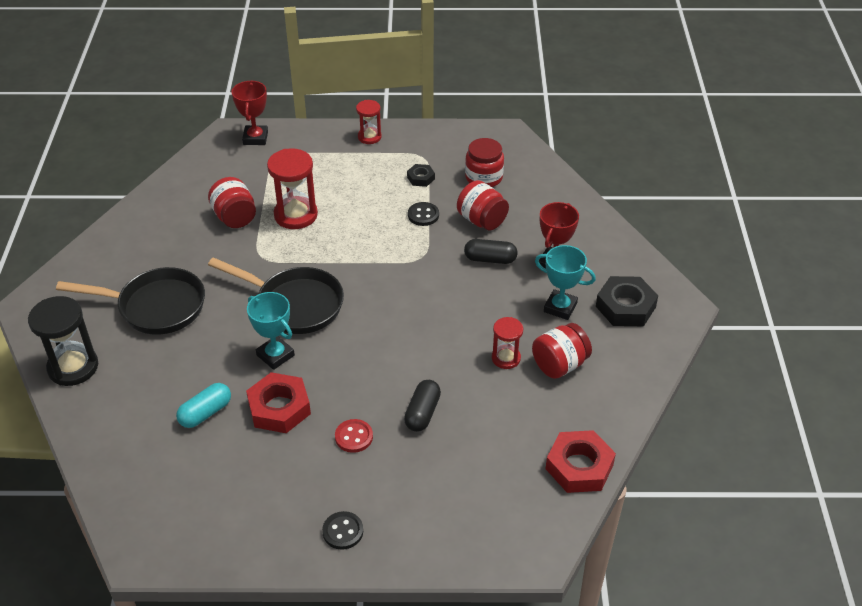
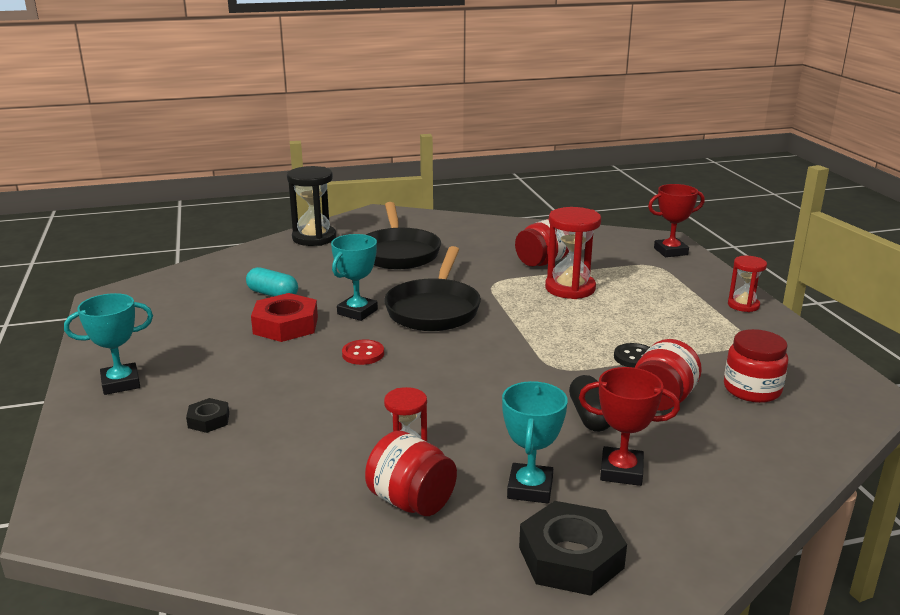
camera: 75 degrees right, 20 degrees down
(343, 531) = (121, 383): black button -> turquoise trophy
(354, 437) = (252, 369): red button -> red button (363, 354)
(421, 178) = (703, 346): black nut -> black nut (209, 420)
(422, 413) = (295, 405): black capsule -> none
(579, 467) = (216, 543): red nut -> none

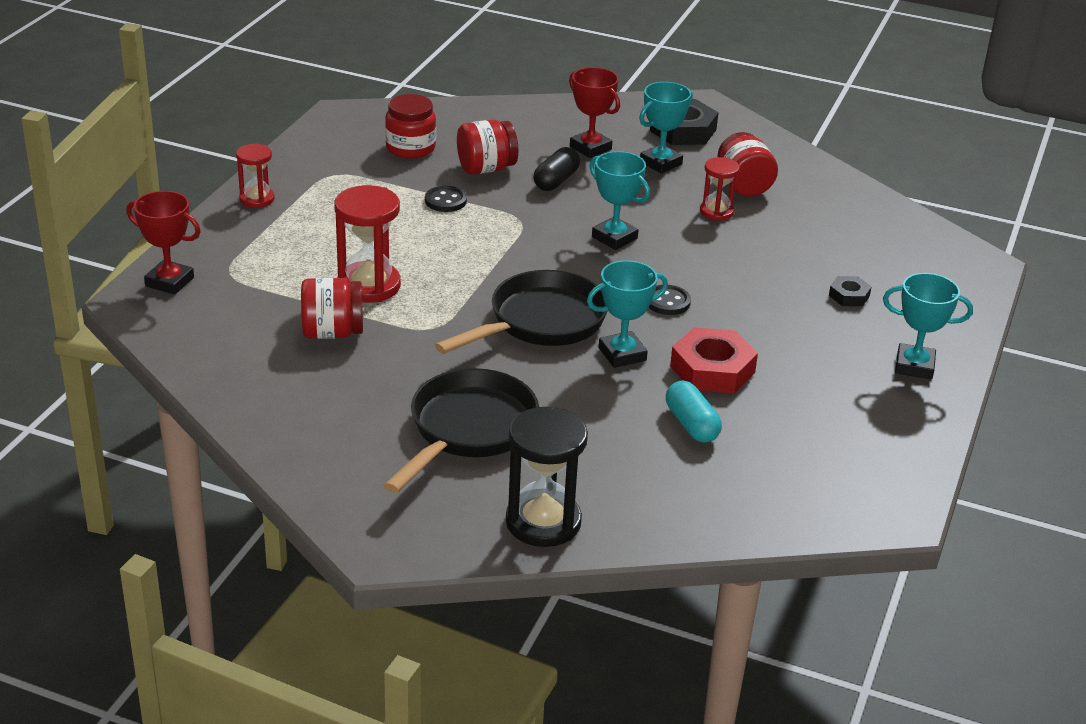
camera: 145 degrees left, 10 degrees up
(363, 354) = (667, 302): red button -> black button
(465, 385) = (614, 238): none -> turquoise trophy

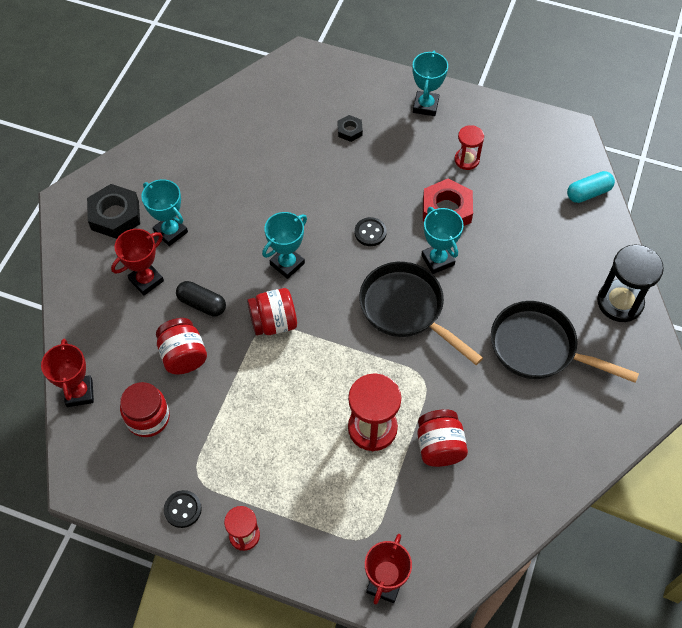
camera: 90 degrees left, 25 degrees up
(445, 201) = (239, 383): black button -> black button (183, 509)
(447, 112) = (79, 393): none -> red trophy
(691, 424) = (508, 223): turquoise capsule -> turquoise capsule (588, 193)
(716, 212) = (244, 198): red hourglass -> red hourglass (466, 160)
(743, 186) = (205, 180): red jar -> red jar (273, 322)

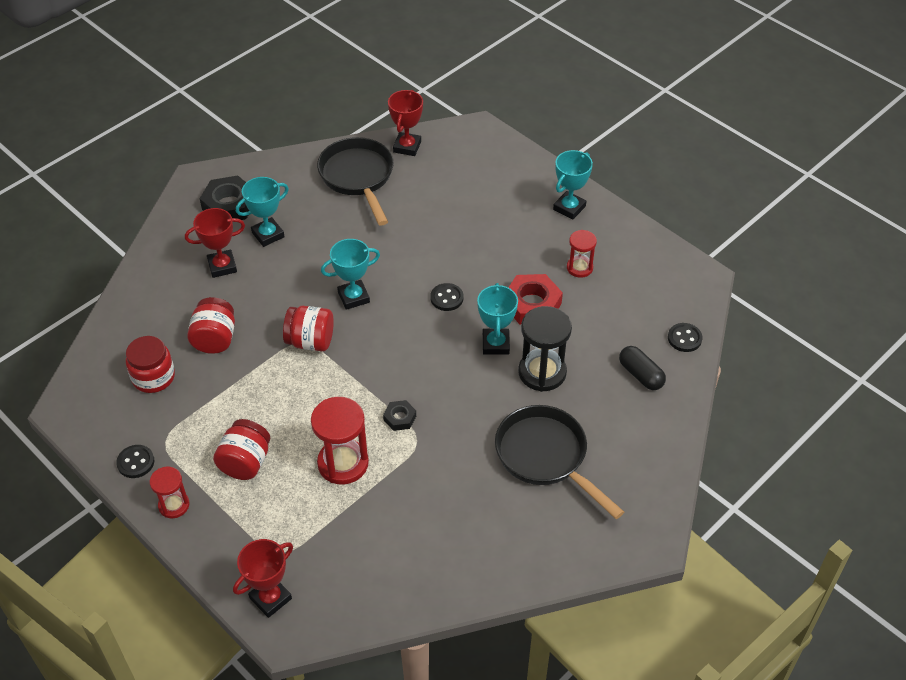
camera: 25 degrees right, 10 degrees down
(79, 393) = (110, 335): red trophy -> red trophy (407, 147)
(170, 232) = (268, 235): turquoise trophy -> turquoise trophy turned 75 degrees clockwise
(202, 304) = (257, 303): black capsule -> black capsule (640, 375)
(350, 131) = (483, 205): black nut -> black nut (399, 418)
(406, 309) = (439, 375): black pan -> black pan (358, 177)
(439, 447) = (395, 504): red jar -> red jar (245, 462)
(588, 193) = (684, 338): turquoise capsule -> black button
(620, 302) = (654, 447): black hourglass -> black hourglass (542, 372)

